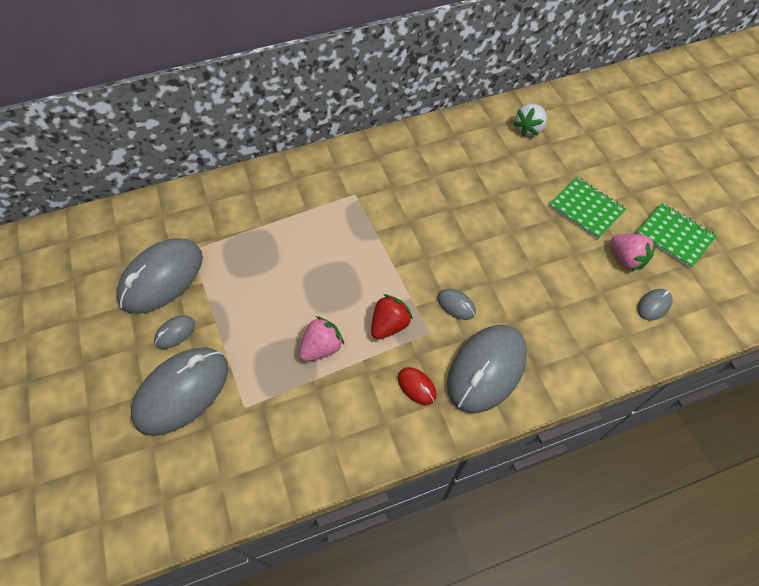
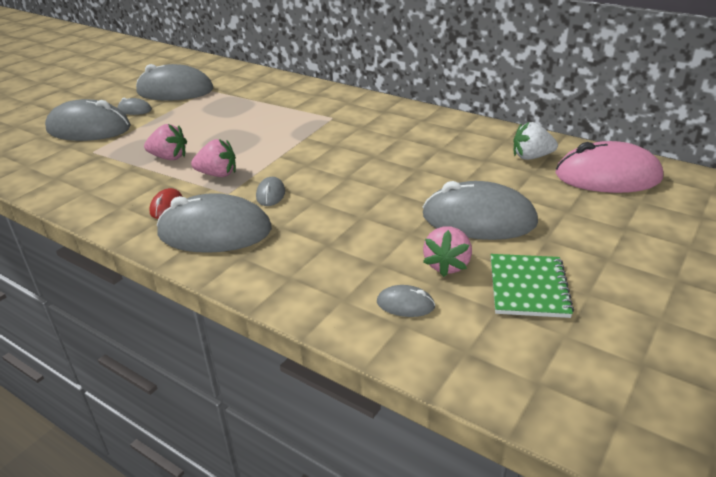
camera: 55 degrees right, 25 degrees down
(389, 325) = (217, 174): red strawberry -> pink strawberry
(584, 114) = (607, 176): none -> pink mouse
(586, 209) = (479, 219): green notebook -> grey mouse

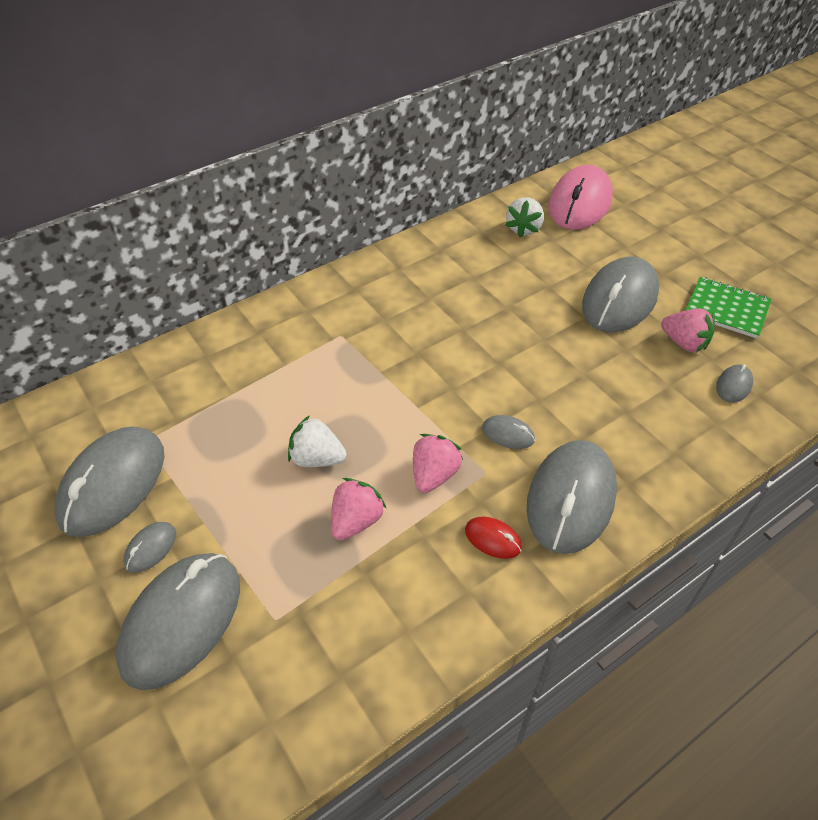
camera: 70 degrees left, 15 degrees up
(216, 135) = (317, 458): none -> white strawberry

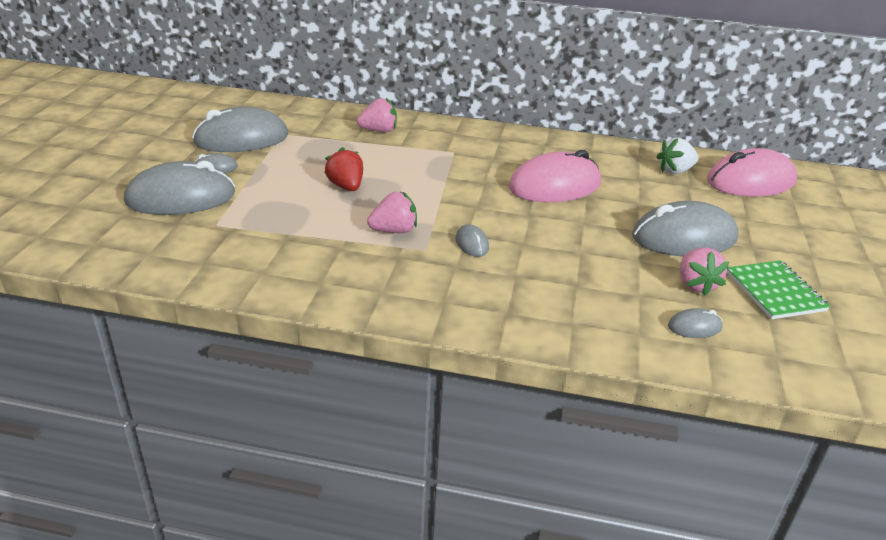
camera: 45 degrees right, 15 degrees down
(317, 458) = (346, 186): white strawberry -> red strawberry
(356, 521) = (319, 219): pink strawberry -> pink strawberry (379, 131)
(472, 313) = (555, 186): none -> pink mouse
(492, 539) = (374, 274): red mouse -> none
(570, 499) = (454, 292): grey mouse -> none

